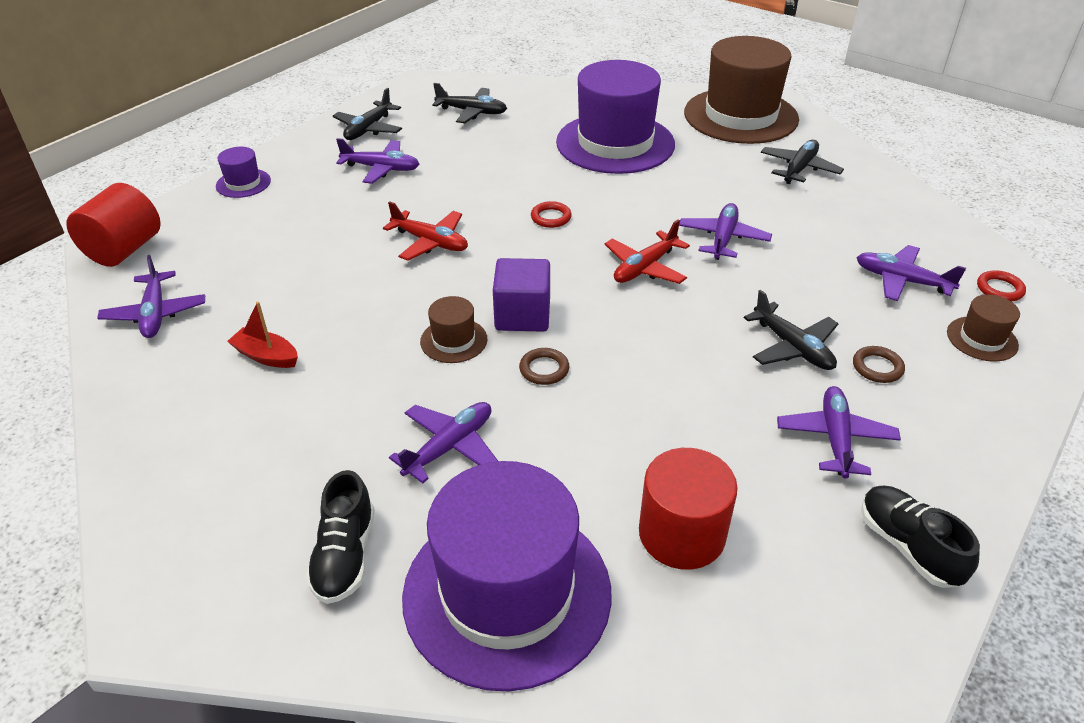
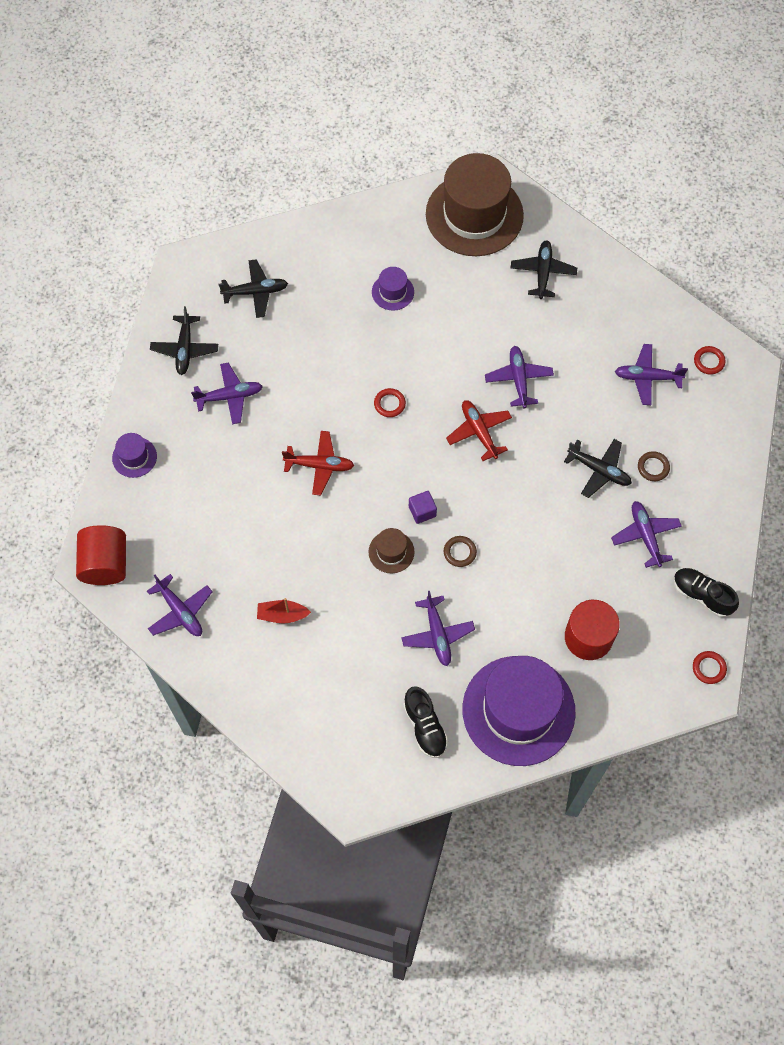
camera: 25 degrees left, 25 degrees up
(449, 447) = (437, 634): purple plane -> purple plane turned 150 degrees clockwise
(522, 315) = (422, 511): purple cube -> purple cube, size x0.60
(615, 143) = (392, 292): purple hat -> purple hat, size x0.43
(645, 267) = (479, 432): red plane -> red plane turned 135 degrees clockwise
(888, 663) = (709, 668): none -> red ring
(982, 339) = (707, 415): brown hat -> none

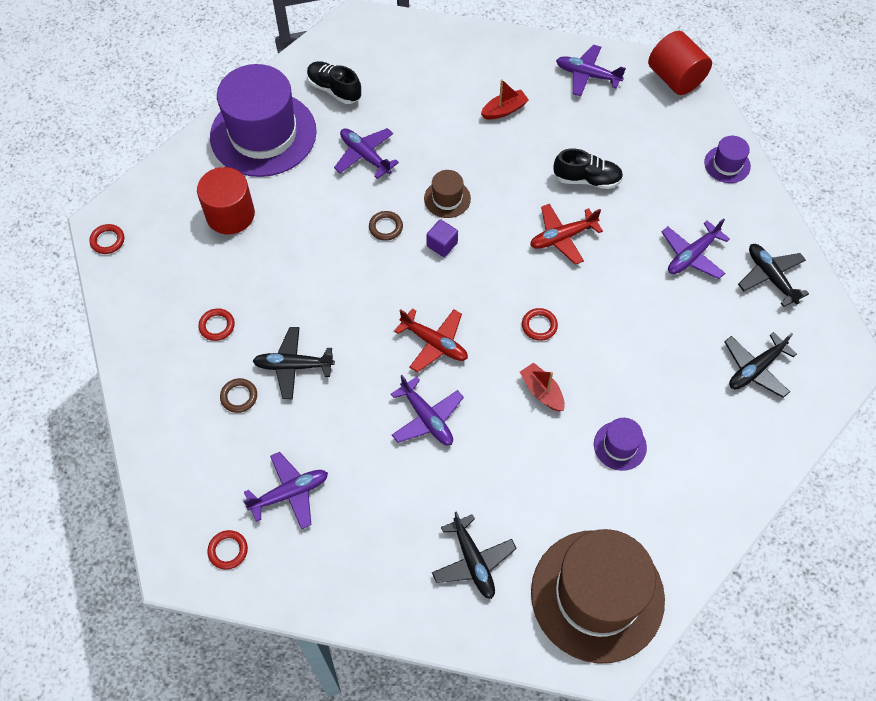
camera: 150 degrees right, 5 degrees down
(421, 355) = (542, 391): none -> red boat
(645, 536) = (217, 326): purple plane -> red ring
(702, 595) = (138, 298): black shoe -> black shoe (587, 179)

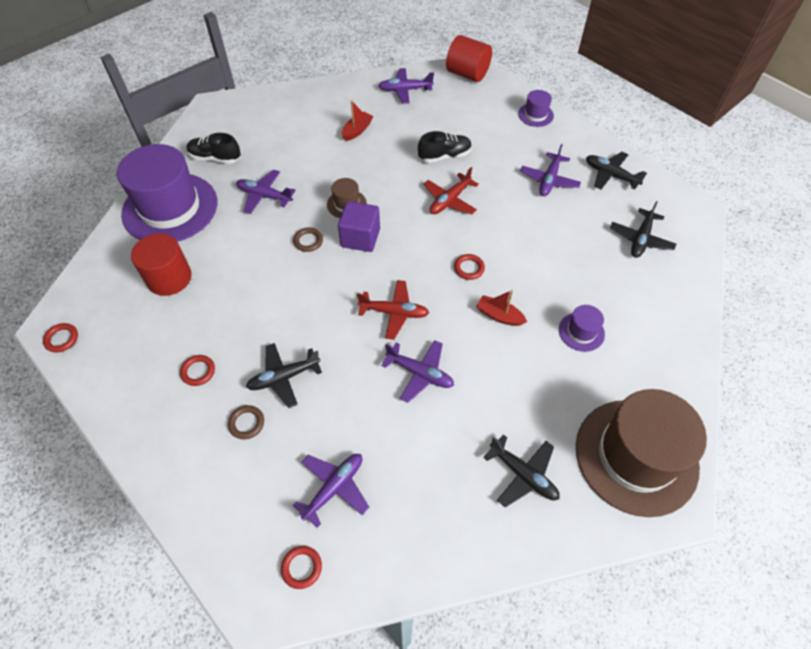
camera: 25 degrees left, 5 degrees down
(442, 244) = (360, 238): purple cube -> purple cube, size x1.67

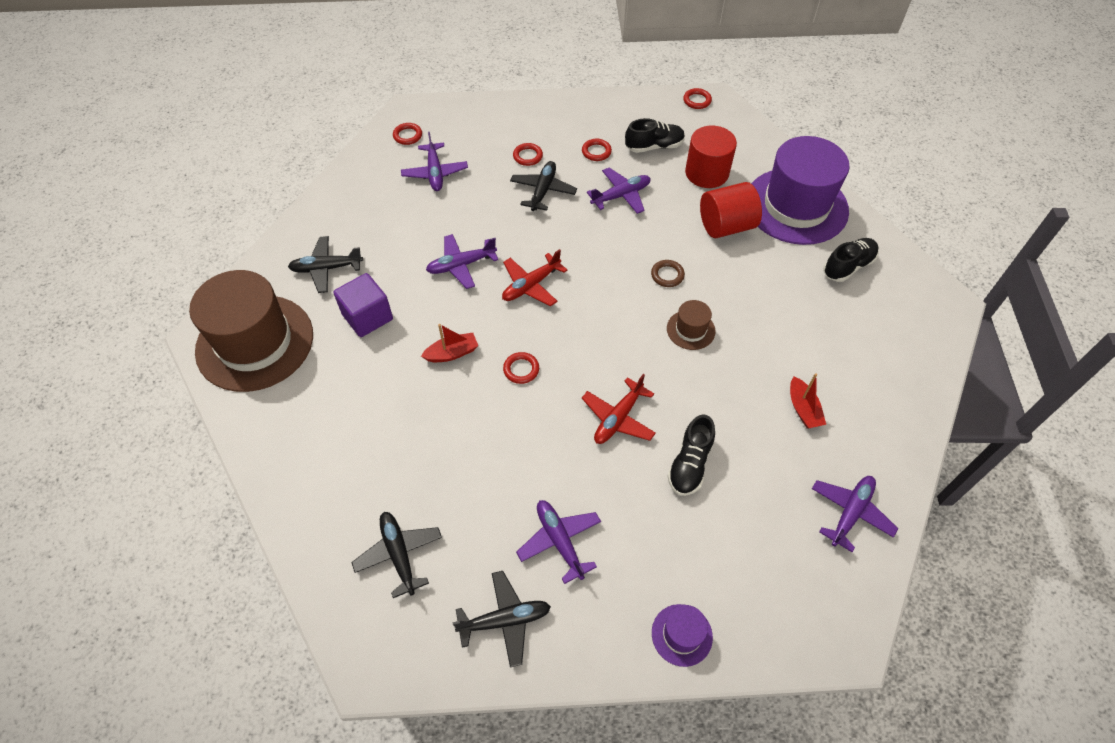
camera: 130 degrees right, 0 degrees up
(158, 332) = (654, 146): none -> black shoe
(246, 423) = (527, 156): brown ring -> red ring
(264, 196) = (757, 275): purple plane -> purple plane (621, 195)
(360, 238) = (636, 314): purple cube -> purple cube (367, 317)
(449, 200) = (618, 418): red plane -> red plane turned 135 degrees counterclockwise
(467, 74) = (836, 621): red cylinder -> red cylinder (726, 226)
(581, 332) = (373, 399): purple hat -> none

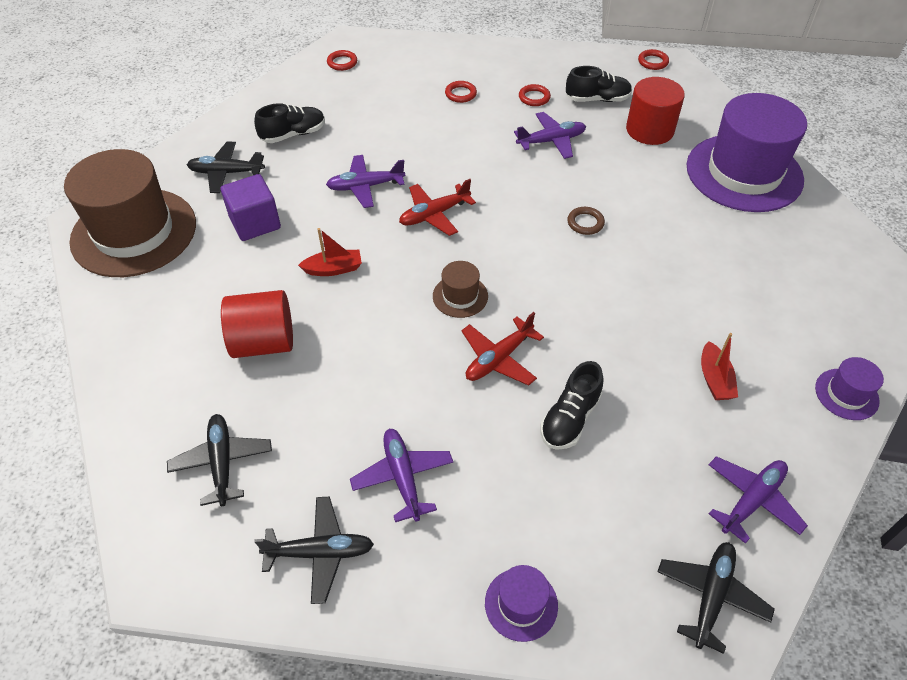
camera: 10 degrees right, 5 degrees down
(435, 173) = (361, 98): purple plane -> none
(521, 369) = (403, 295): red ring -> none
(543, 191) = (469, 127): black plane -> black plane (711, 596)
(690, 330) = (600, 280): brown hat -> brown hat (460, 296)
(726, 226) = (661, 183): red cylinder -> red cylinder (264, 342)
(848, 266) = (793, 239): black shoe -> black shoe (293, 134)
(911, 406) = (846, 394): none -> purple hat

